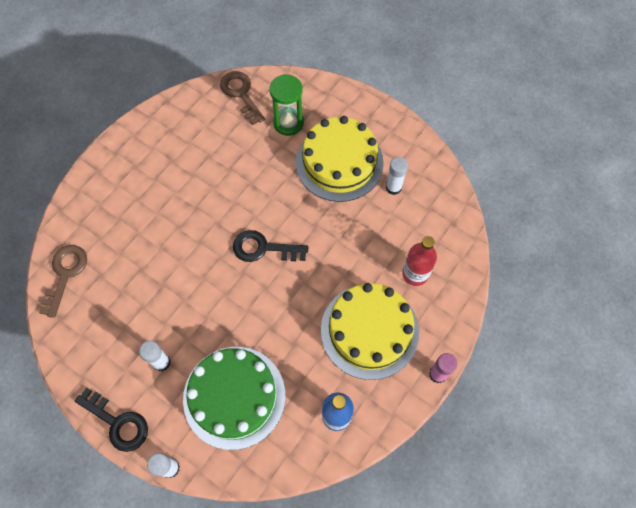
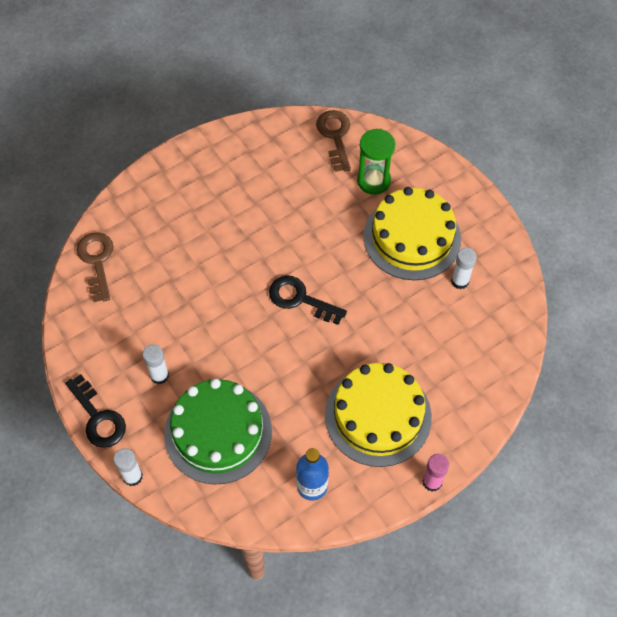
camera: 20 degrees right, 5 degrees down
(65, 274) = (97, 261): brown key -> brown key turned 45 degrees counterclockwise
(415, 274) = (448, 375): red bottle -> none

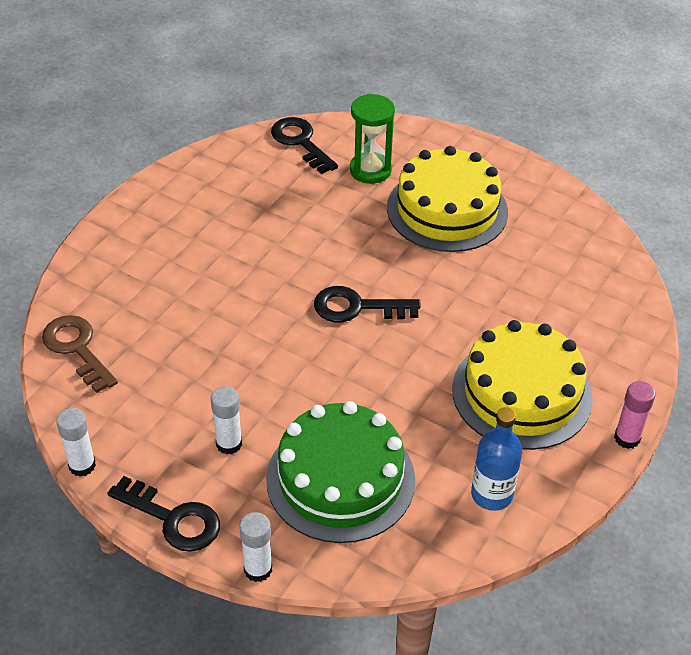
camera: 25 degrees left, 15 degrees down
(335, 136) = (300, 142): brown key -> black key
(460, 281) = (526, 234): white glue stick -> white glue stick (82, 465)

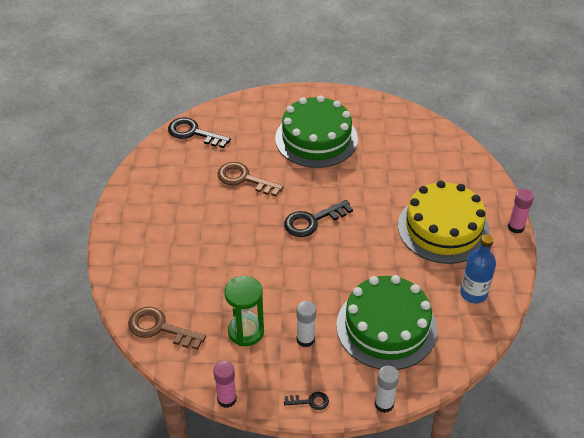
camera: 30 degrees left, 0 degrees up
(82, 465) = (226, 399): white glue stick -> pink glue stick
(173, 518) = (310, 401): black key -> black key, size x0.52
(315, 221) = (244, 179): none -> brown key
(370, 170) = (251, 133): green hourglass -> green hourglass (246, 331)
(447, 209) = (316, 139): yellow cake -> green cake

